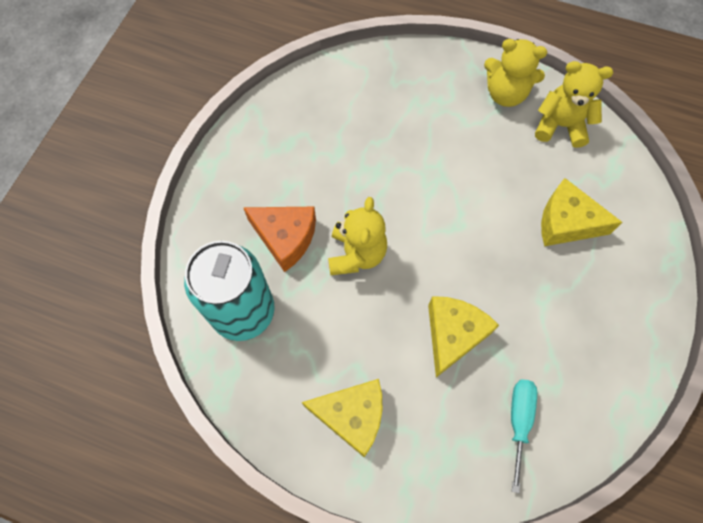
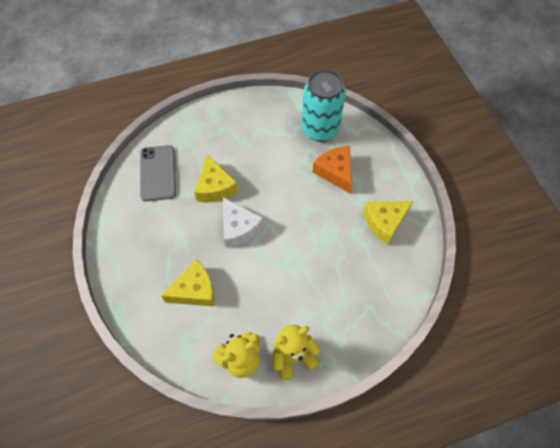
camera: 140 degrees right, 5 degrees down
(285, 238) = (335, 172): orange cheese -> orange cheese turned 75 degrees clockwise
(352, 416) = (234, 125): yellow cheese -> yellow cheese (385, 222)
(356, 254) = (294, 190): yellow teddy bear -> none
(463, 257) = (239, 228): none -> white cheese
(519, 421) = (158, 173): turquoise screwdriver -> grey phone

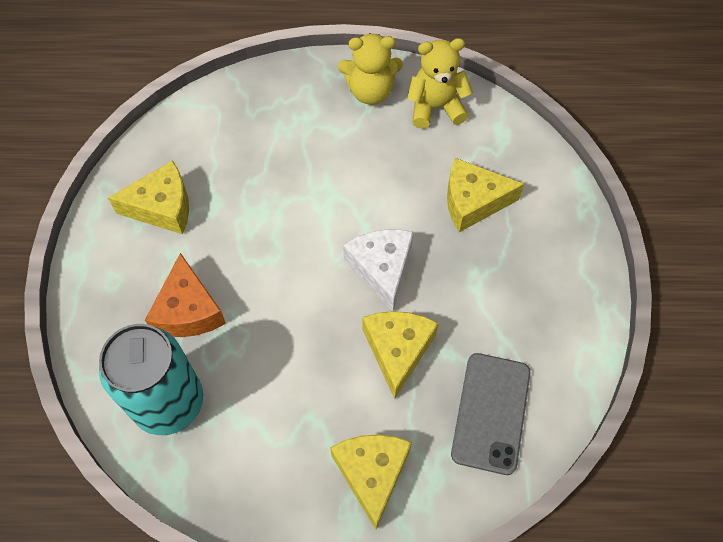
camera: 160 degrees left, 0 degrees up
(210, 130) = (372, 474): none -> yellow cheese

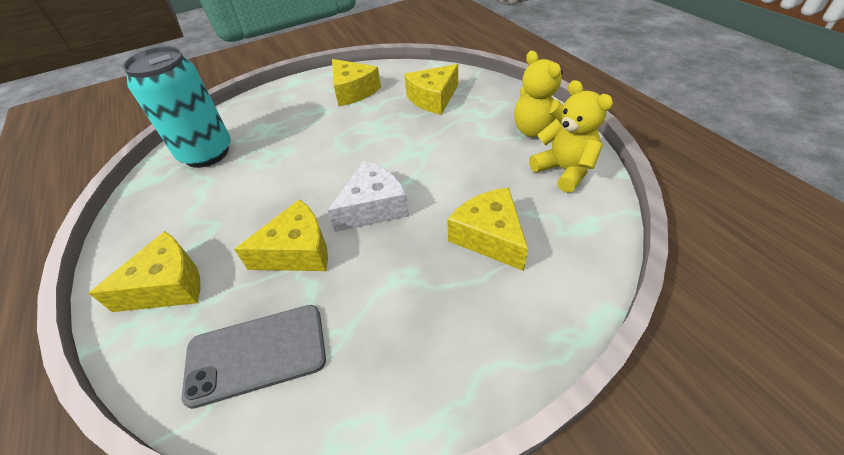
camera: 65 degrees right, 15 degrees down
(188, 310) = (281, 132): orange cheese -> none
(247, 140) = (433, 98): none -> yellow cheese

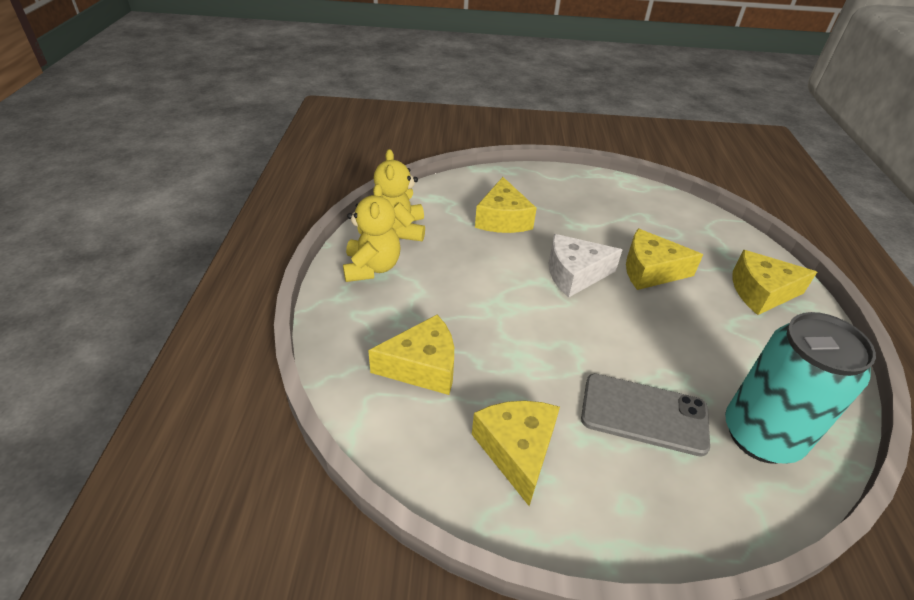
camera: 155 degrees left, 5 degrees down
(256, 353) = (685, 229): grey phone -> grey phone (644, 414)

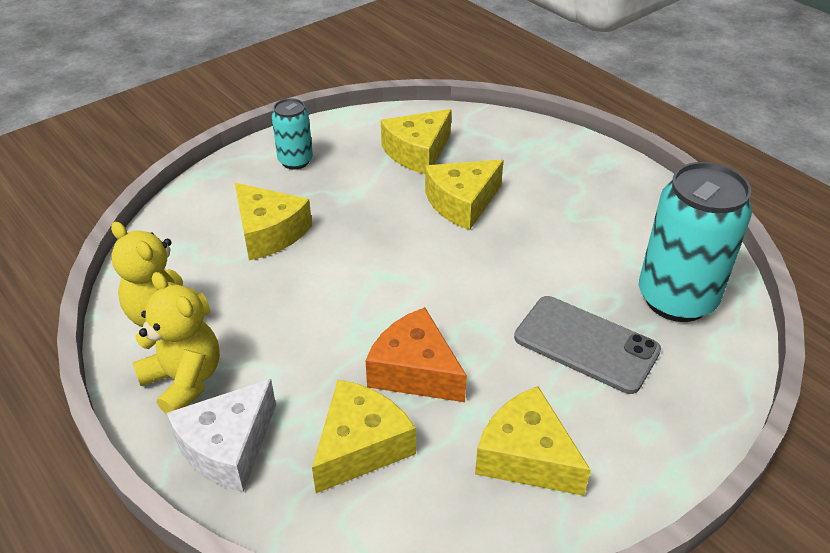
camera: 40 degrees left, 0 degrees up
(503, 348) = (415, 371): none -> orange cheese
(563, 189) = (295, 161): none -> turquoise can
(574, 274) = (401, 249): white cheese -> white cheese (228, 447)
(644, 414) = (586, 344): grey phone -> grey phone turned 60 degrees clockwise
(761, 292) = (564, 168): yellow cheese -> yellow cheese (417, 152)

